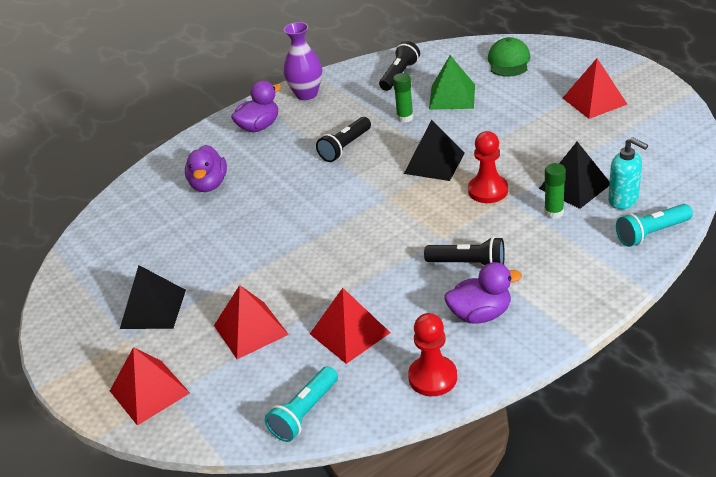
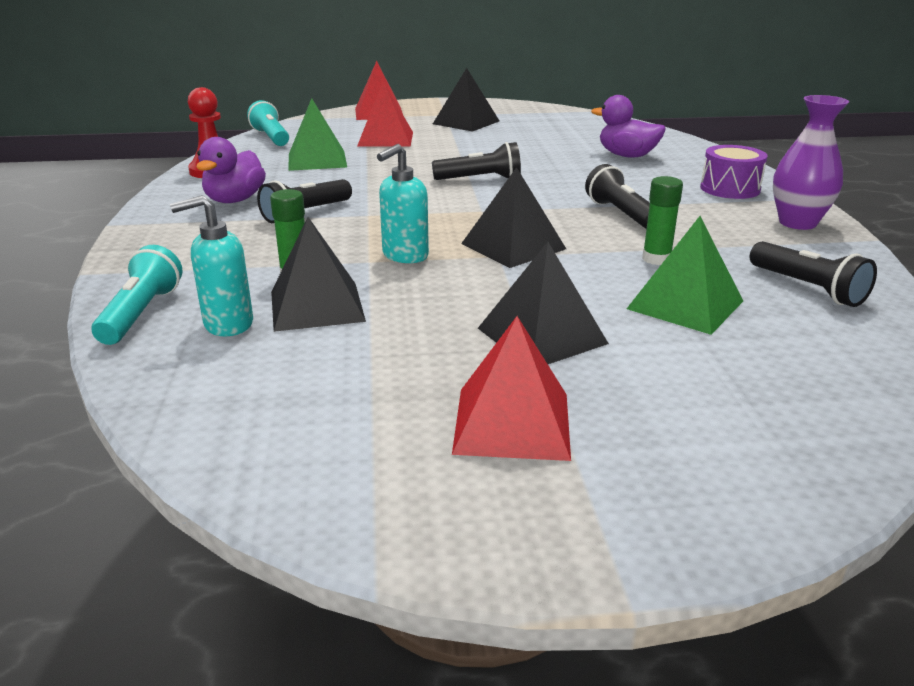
camera: 115 degrees right, 10 degrees down
(259, 126) = (730, 189): purple duck -> purple drum
(324, 225) = (480, 179): none -> black flashlight
(349, 333) = (317, 160): red pyramid -> green pyramid
(488, 190) = (404, 256): red pawn -> turquoise soap dispenser
(508, 61) = (780, 397): green cap -> none
(524, 118) = (542, 336): none -> black pyramid

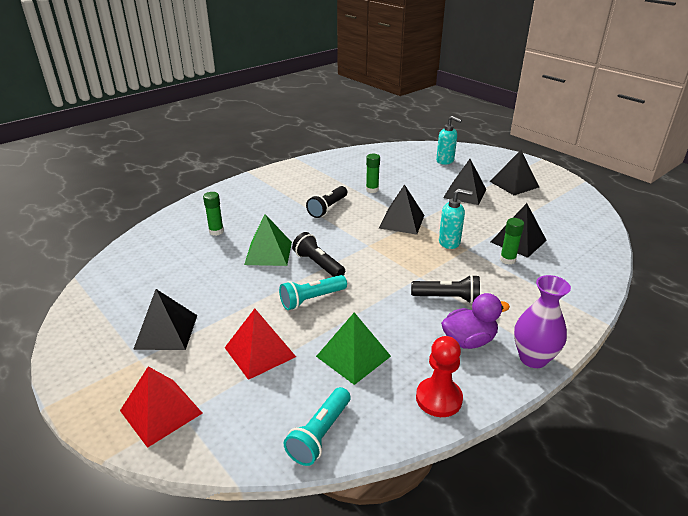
camera: 125 degrees left, 5 degrees up
(141, 313) = (592, 277): turquoise flashlight -> turquoise flashlight (312, 299)
(228, 324) = (560, 252): turquoise soap dispenser -> turquoise soap dispenser (445, 161)
(512, 422) = (514, 184): red pyramid -> black pyramid
(627, 156) = (216, 231): purple duck -> green glue stick
(685, 304) = (405, 177): green pyramid -> green pyramid (268, 253)
(730, 189) = (256, 192): purple drum -> none
(797, 223) = (292, 172): purple vase -> purple vase (533, 358)
(808, 288) = (362, 162): black flashlight -> none

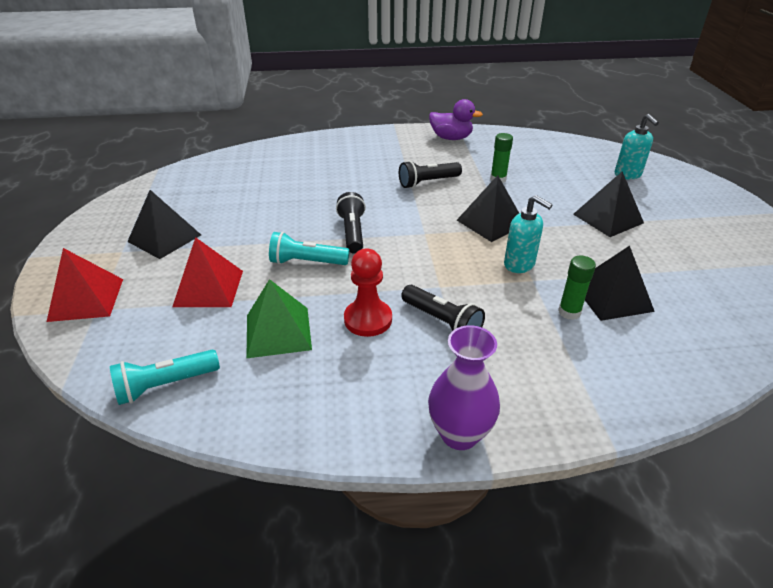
camera: 35 degrees right, 5 degrees up
(216, 231) = (301, 169): green glue stick -> none
(268, 253) = (321, 204): green pyramid -> none
(438, 398) = (304, 416): red pawn -> red pawn (368, 319)
(468, 341) = (409, 376): purple duck -> purple duck (451, 138)
(514, 184) = (692, 229): black pyramid -> none

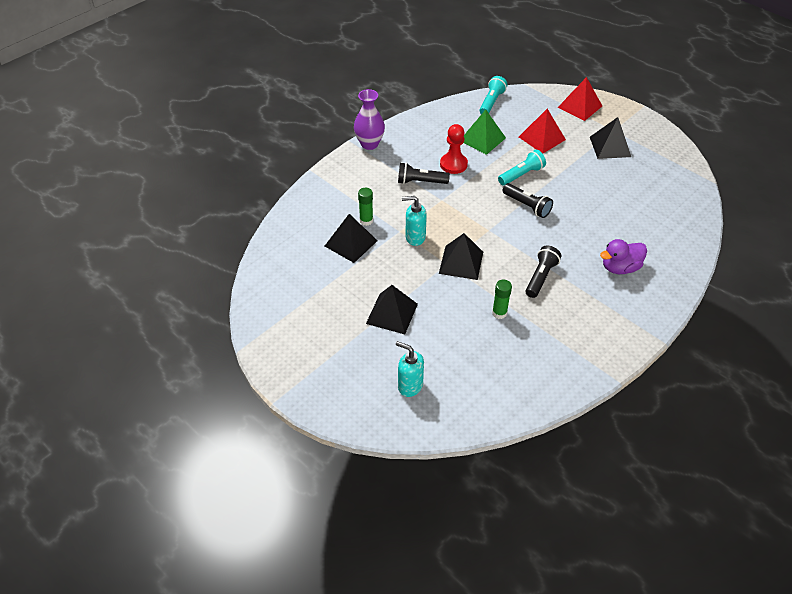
camera: 140 degrees right, 10 degrees up
(451, 138) = (592, 350): purple duck -> purple duck (620, 268)

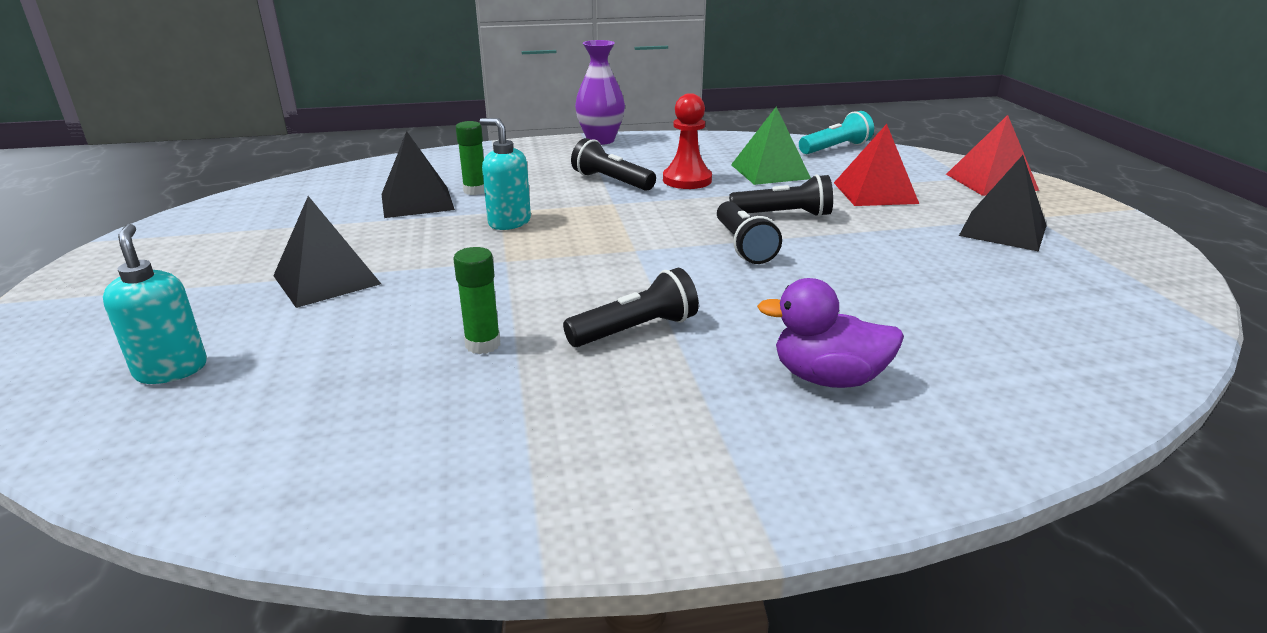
camera: 35 degrees right, 20 degrees down
(461, 262) = (529, 266): black pyramid -> none
(521, 175) = (783, 215): turquoise flashlight -> black flashlight

